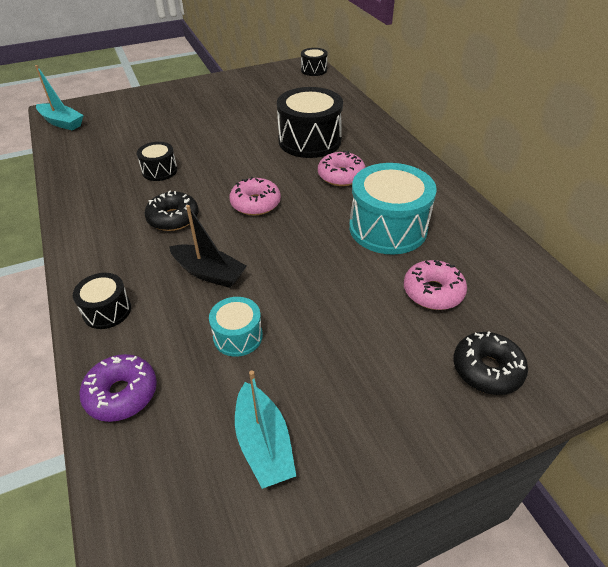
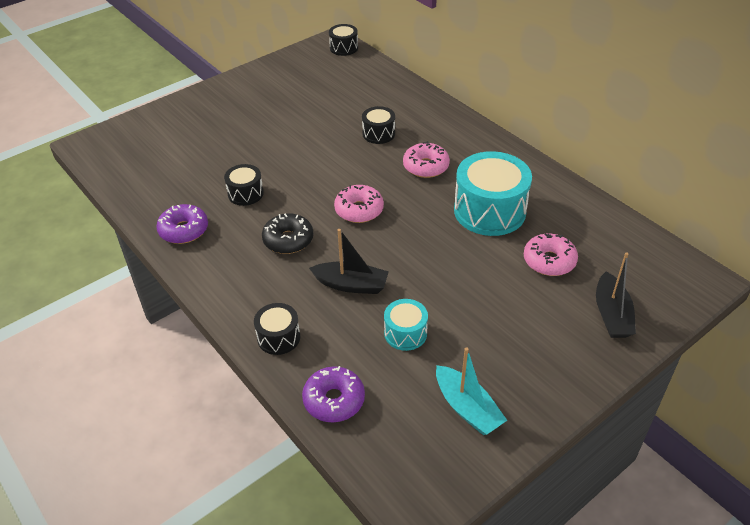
camera: 15 degrees left, 0 degrees up
(62, 122) = (104, 157): turquoise boat -> none
(86, 192) = (184, 230): none -> purple donut
(309, 141) = (378, 134): black drum -> black drum, size x0.51
(487, 369) = (611, 314): black donut -> black boat

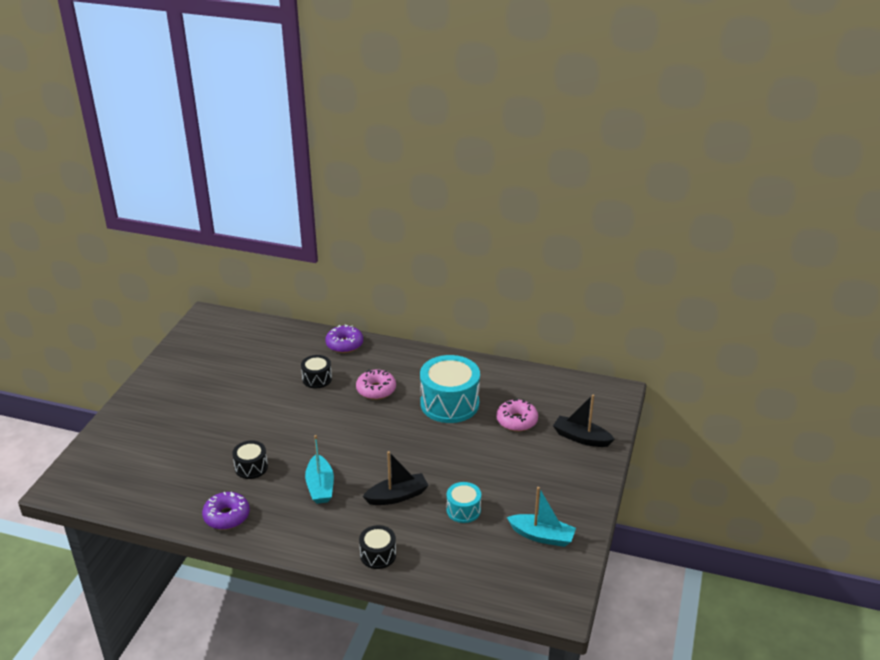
camera: 35 degrees left, 10 degrees down
(288, 240) = (320, 486): black donut -> turquoise boat
(334, 400) = (454, 574): purple donut -> purple donut (344, 344)
(344, 48) = (222, 319): black drum -> none
(359, 210) = (354, 442): pink donut -> none
(611, 314) = (581, 438): black boat -> black boat turned 150 degrees clockwise

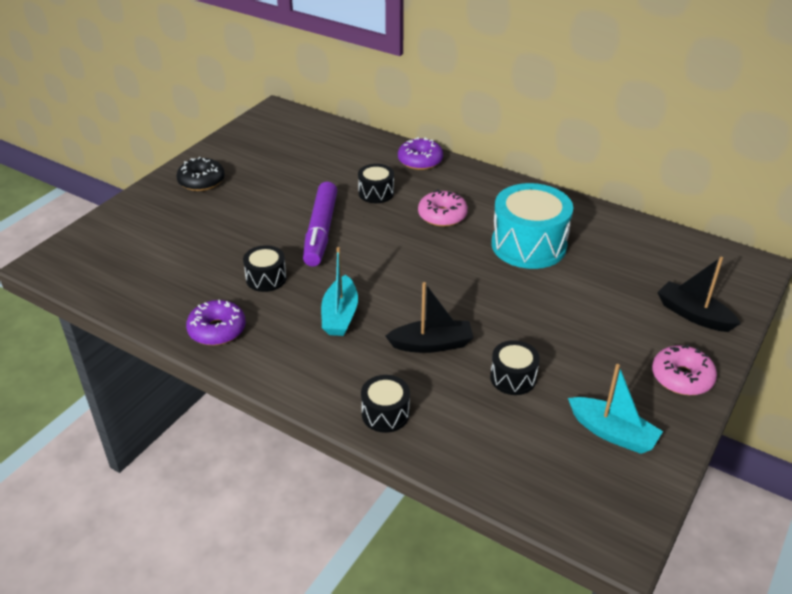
camera: 15 degrees right, 5 degrees up
(165, 392) = (201, 181): none -> black donut
(282, 420) = (321, 231): none -> purple marker
(463, 510) = (513, 378): turquoise drum -> black drum
(517, 421) = (610, 279): pink donut -> pink donut (681, 378)

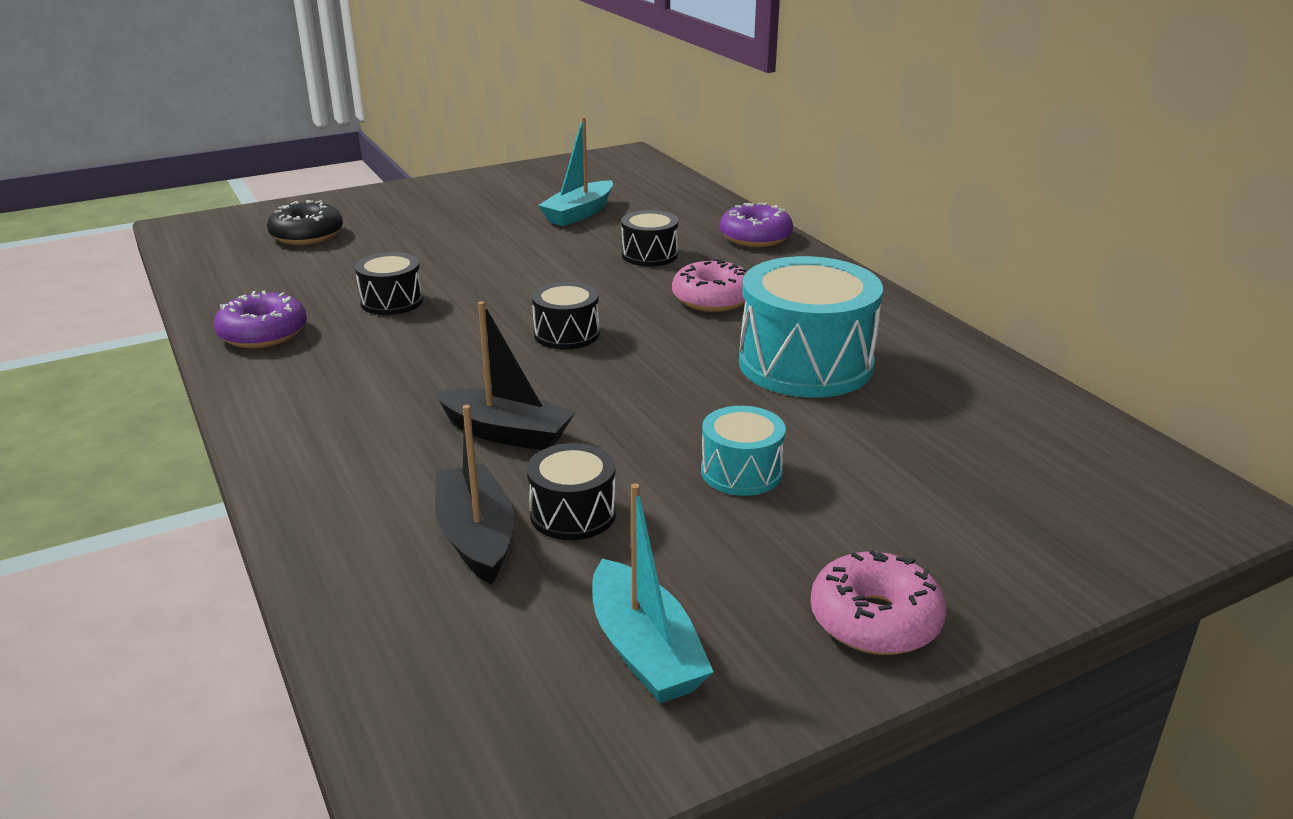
camera: 30 degrees right, 10 degrees down
(201, 181) = (449, 197): black donut -> black donut (307, 235)
(321, 231) = (524, 274): purple marker -> none
(340, 315) = (428, 363): turquoise boat -> turquoise boat (579, 214)
(385, 414) = (333, 490): black drum -> black drum (566, 334)
(561, 323) = (741, 472): none -> turquoise drum
(693, 315) = (1005, 537): black boat -> black boat (476, 537)

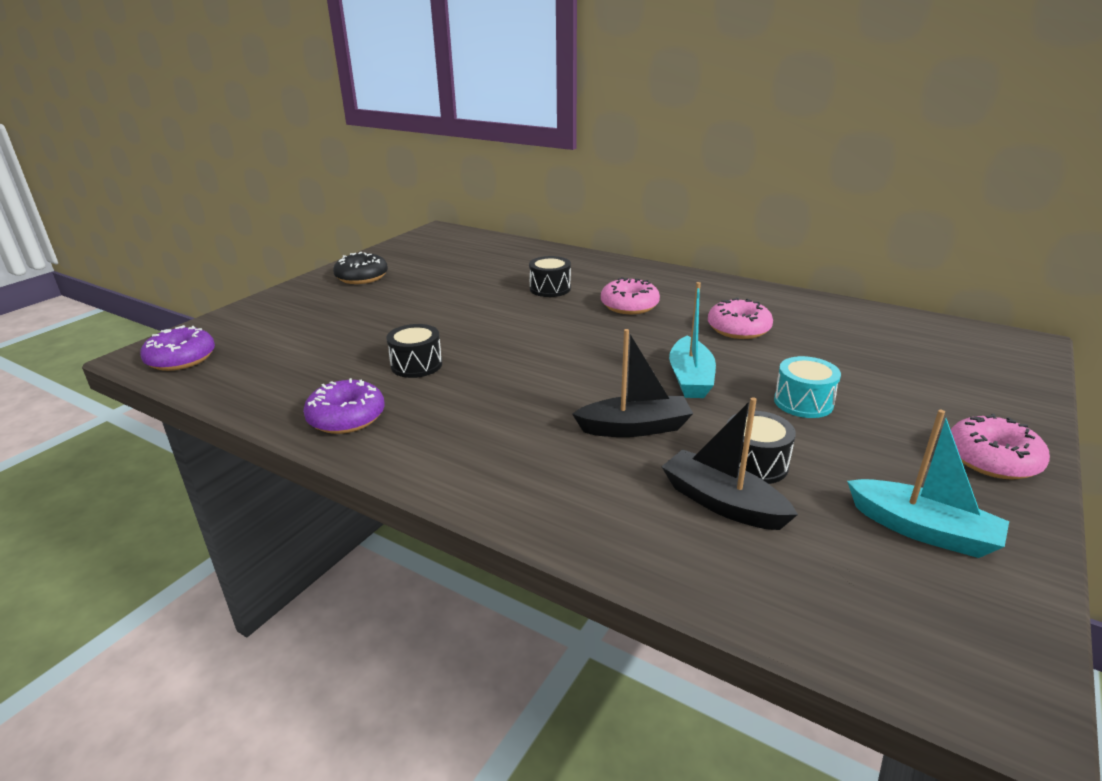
camera: 30 degrees left, 0 degrees up
(307, 235) = (272, 336): black donut -> black donut (362, 277)
(566, 334) = (574, 352): black drum -> none
(579, 214) = (463, 273): turquoise boat -> turquoise boat (690, 378)
(755, 237) = (597, 263): purple donut -> purple donut (181, 359)
(805, 364) = (738, 329): turquoise drum -> pink donut

